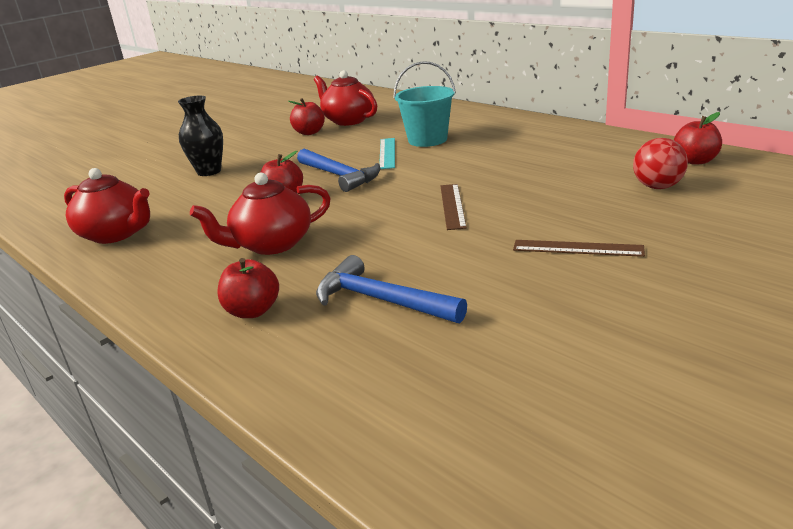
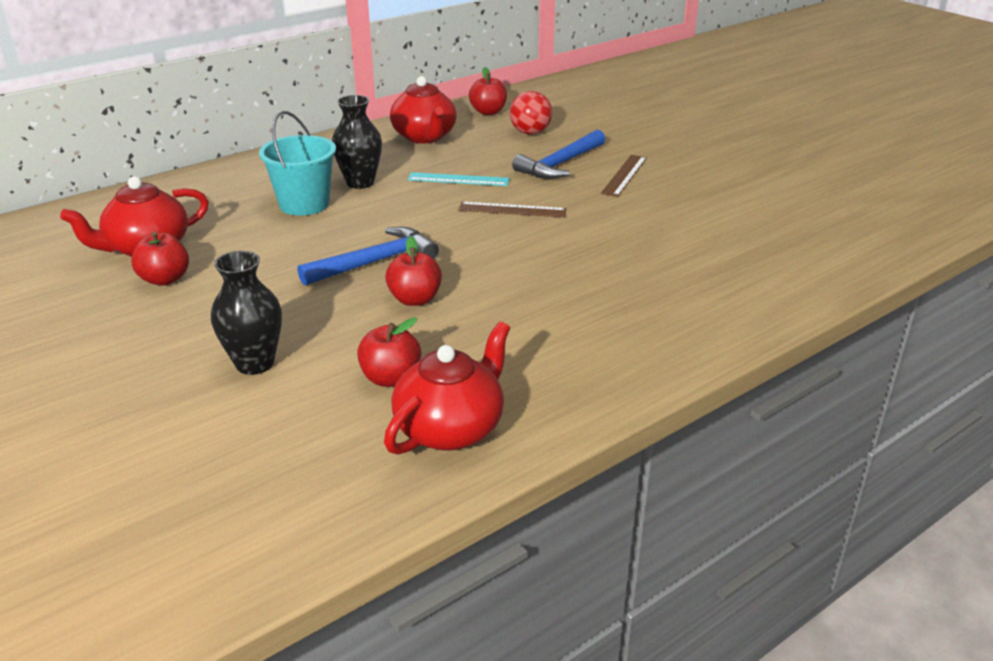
camera: 85 degrees left, 5 degrees up
(253, 311) = (688, 314): red apple -> red apple (390, 378)
(271, 244) = (549, 306): red teapot -> red teapot (424, 137)
(381, 300) = (684, 254): blue hammer -> blue hammer (560, 164)
(387, 153) = (324, 230): turquoise ruler -> turquoise ruler (458, 179)
(476, 147) = (360, 183): none -> black vase

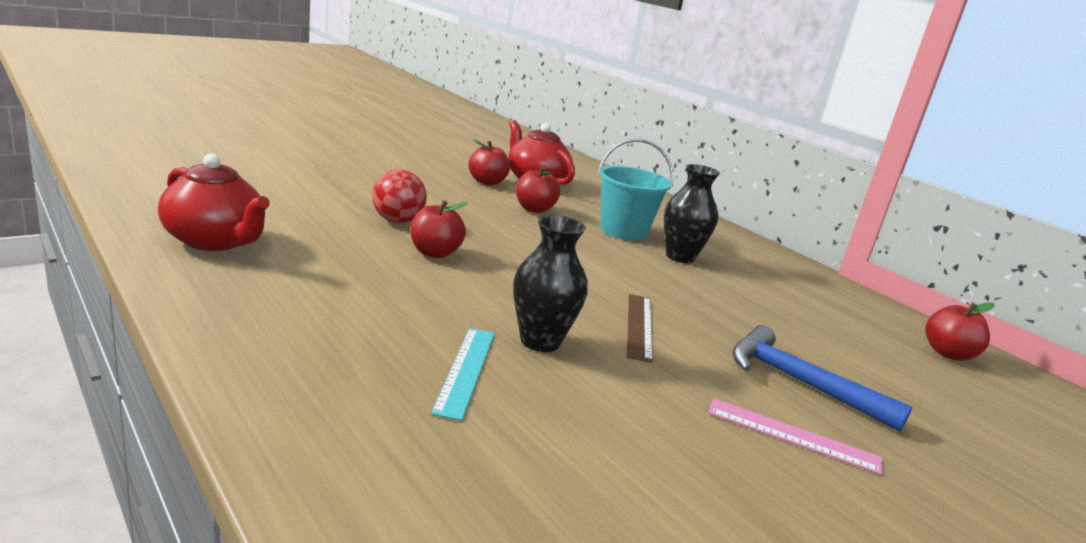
camera: 85 degrees right, 10 degrees down
(255, 363) = (356, 195): black vase -> black vase (540, 341)
(375, 262) = (509, 246): blue hammer -> none
(390, 378) = (306, 230): red apple -> red apple (534, 209)
(424, 137) = (824, 301): red teapot -> none
(458, 179) = (711, 305): turquoise ruler -> turquoise ruler (465, 370)
(530, 132) = (900, 376): red ball -> red ball (397, 221)
(624, 175) = (793, 435): brown ruler -> pink ruler

